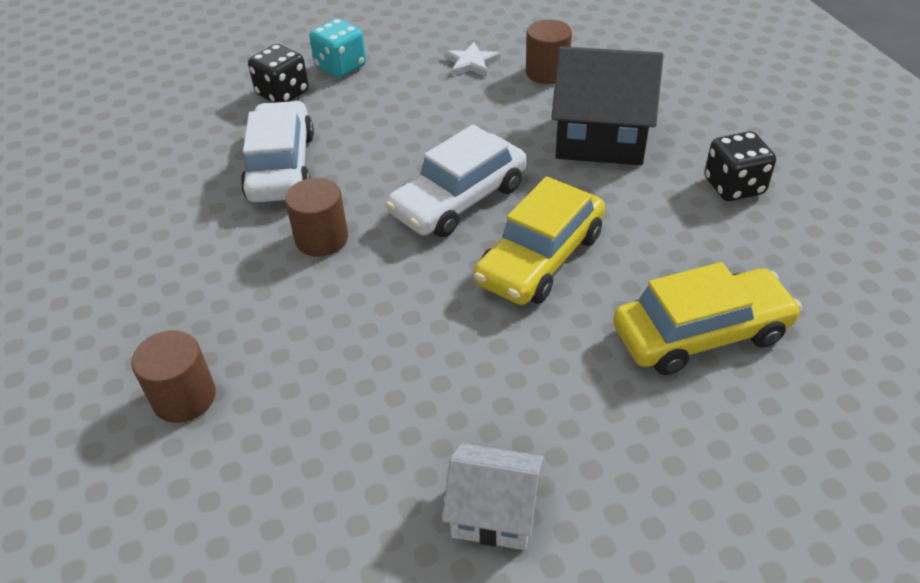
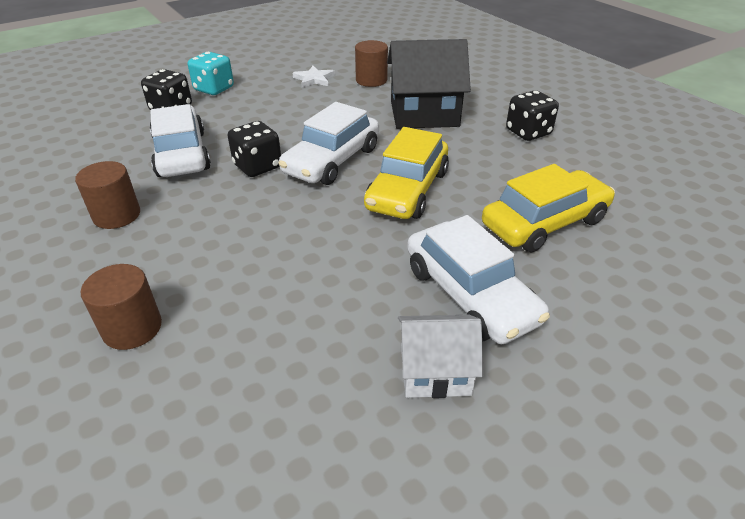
camera: 15 degrees left, 5 degrees down
(322, 239) = (228, 197): brown cylinder -> brown cylinder (117, 215)
(366, 197) = (257, 166): none -> black dice
(568, 420) = (470, 294): none -> white car

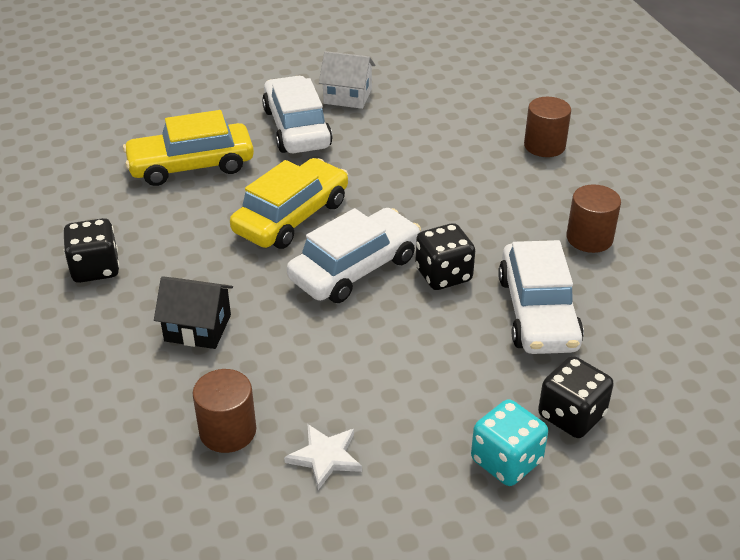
camera: 165 degrees left, 0 degrees up
(424, 114) = (198, 328): black house -> black house, size x0.59

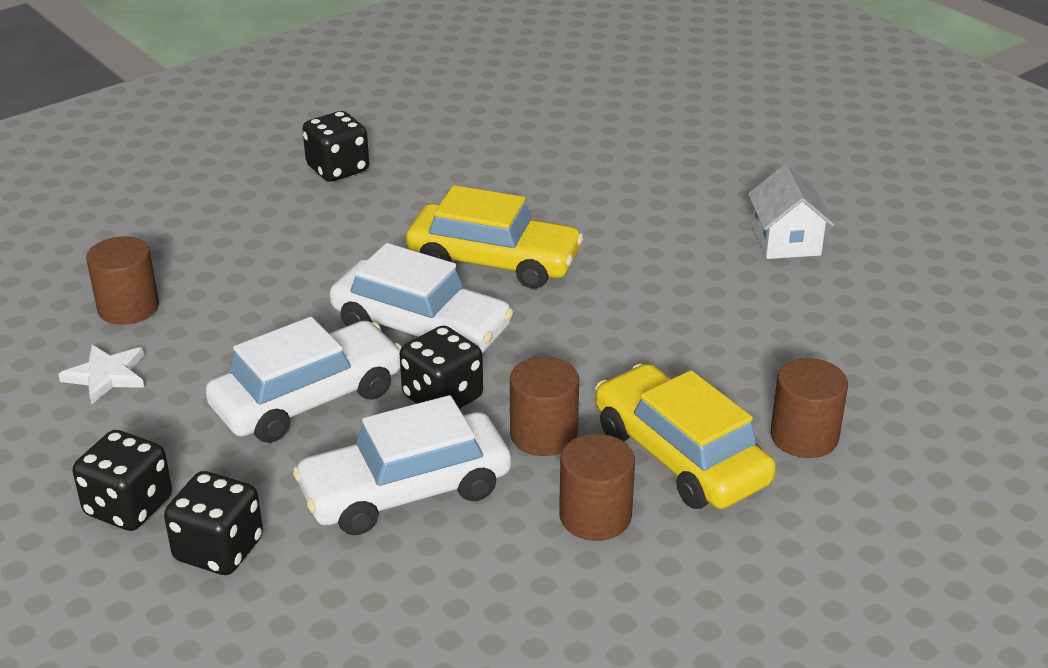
camera: 70 degrees right, 5 degrees down
(191, 165) = (549, 173): yellow car -> yellow car (680, 456)
(198, 328) = (272, 251): black house -> none
(297, 128) = (680, 221): white car -> white car (308, 399)
(503, 240) = (543, 435): none -> brown cylinder
(506, 461) = (129, 507): turquoise dice -> black dice

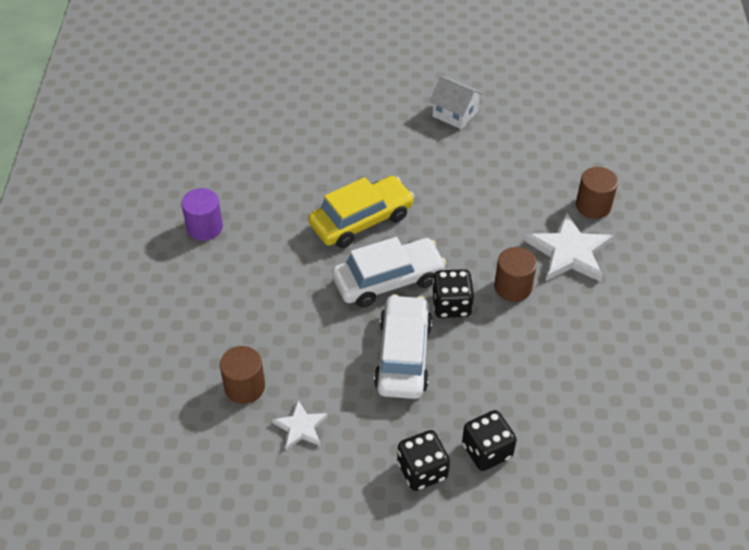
camera: 50 degrees left, 15 degrees up
(338, 169) = (204, 227): black dice -> purple cylinder
(405, 490) = (506, 358): white car -> none
(595, 516) = (582, 305): brown cylinder -> none
(680, 456) = (569, 252): yellow car -> white star

